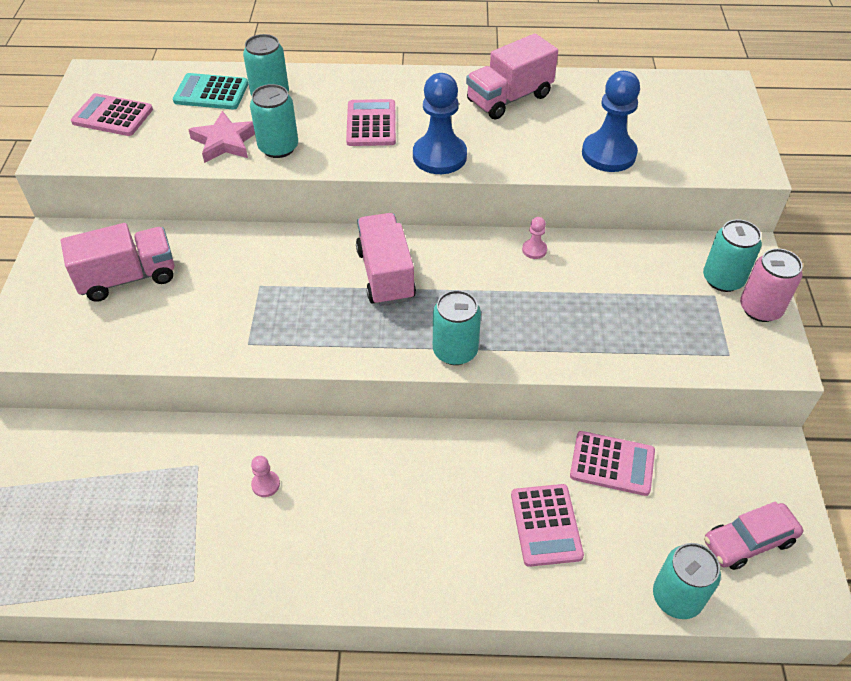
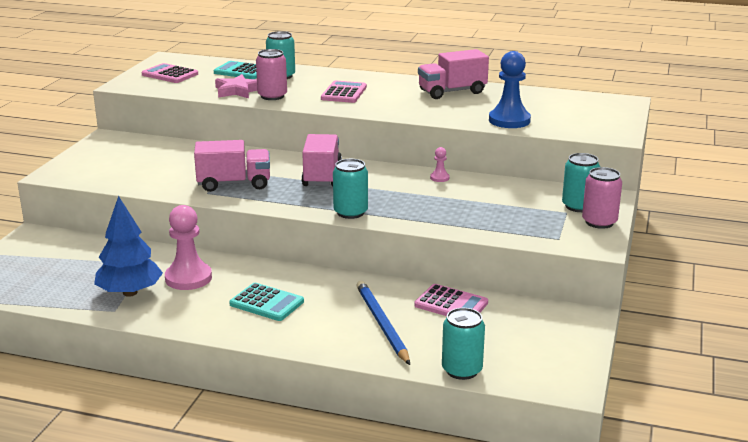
camera: 15 degrees right, 25 degrees down
(128, 278) = (143, 158): pink truck -> pink truck (234, 184)
(199, 535) = (130, 292): none -> blue tree
(265, 484) = (188, 278): pink pawn -> pink pawn, size x2.20
(278, 147) = (272, 96): turquoise can -> pink can
(387, 515) = (267, 303): none -> turquoise calculator
(439, 156) = (383, 110): blue pawn -> none
(546, 525) = (381, 324): pink calculator -> blue pencil
(749, 541) = (537, 354): pink car -> none

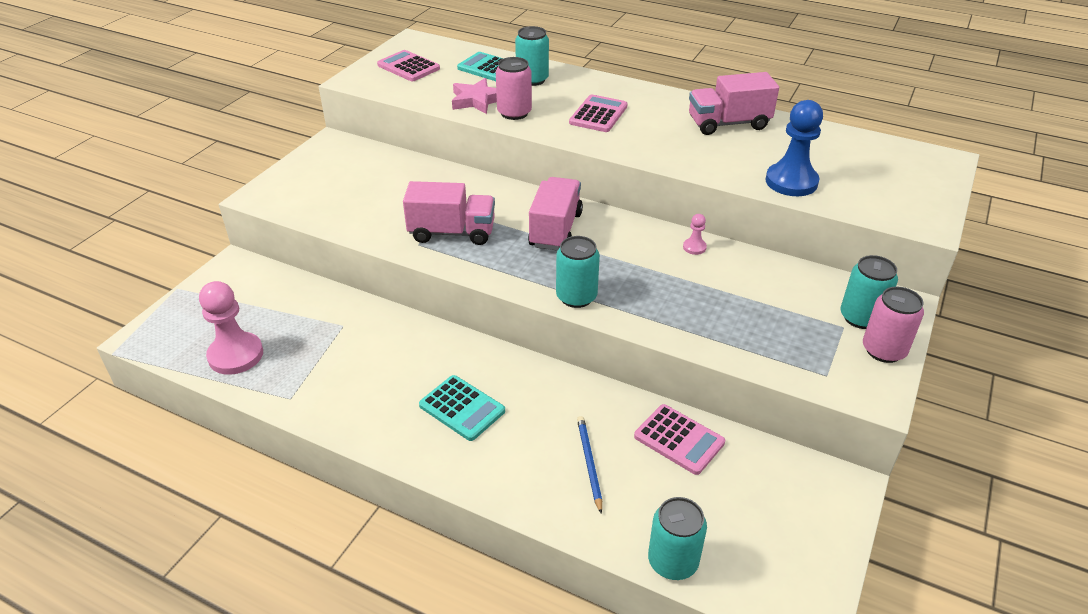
camera: 10 degrees right, 15 degrees up
(130, 292) = (314, 371): blue tree -> none
(188, 278) = (383, 355): pink pawn -> pink pawn (236, 355)
(381, 324) = (589, 463): blue pencil -> blue pencil, size x0.63

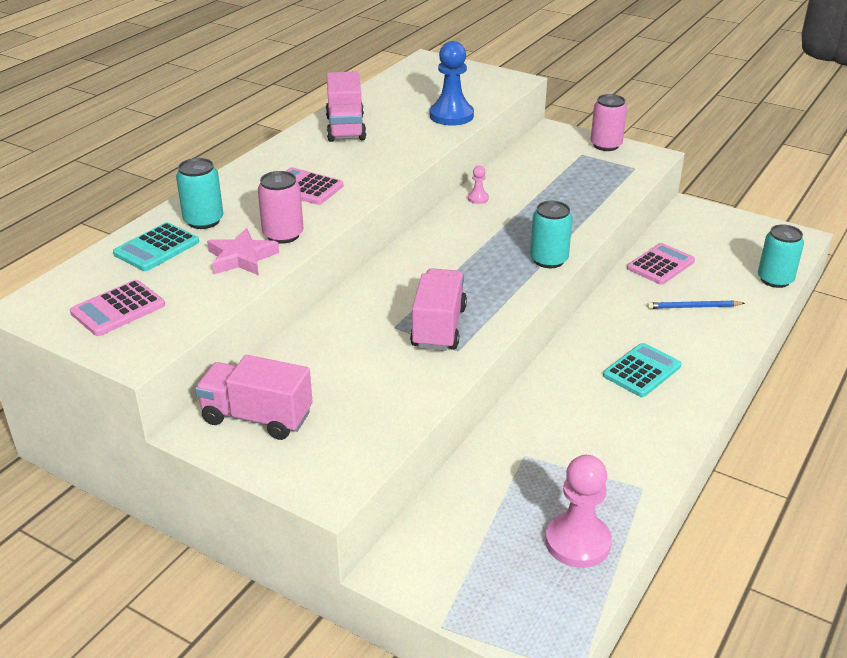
camera: 85 degrees left, 5 degrees down
(555, 230) = (442, 265): pink truck -> pink truck (257, 417)
(860, 317) = (570, 147): turquoise can -> none

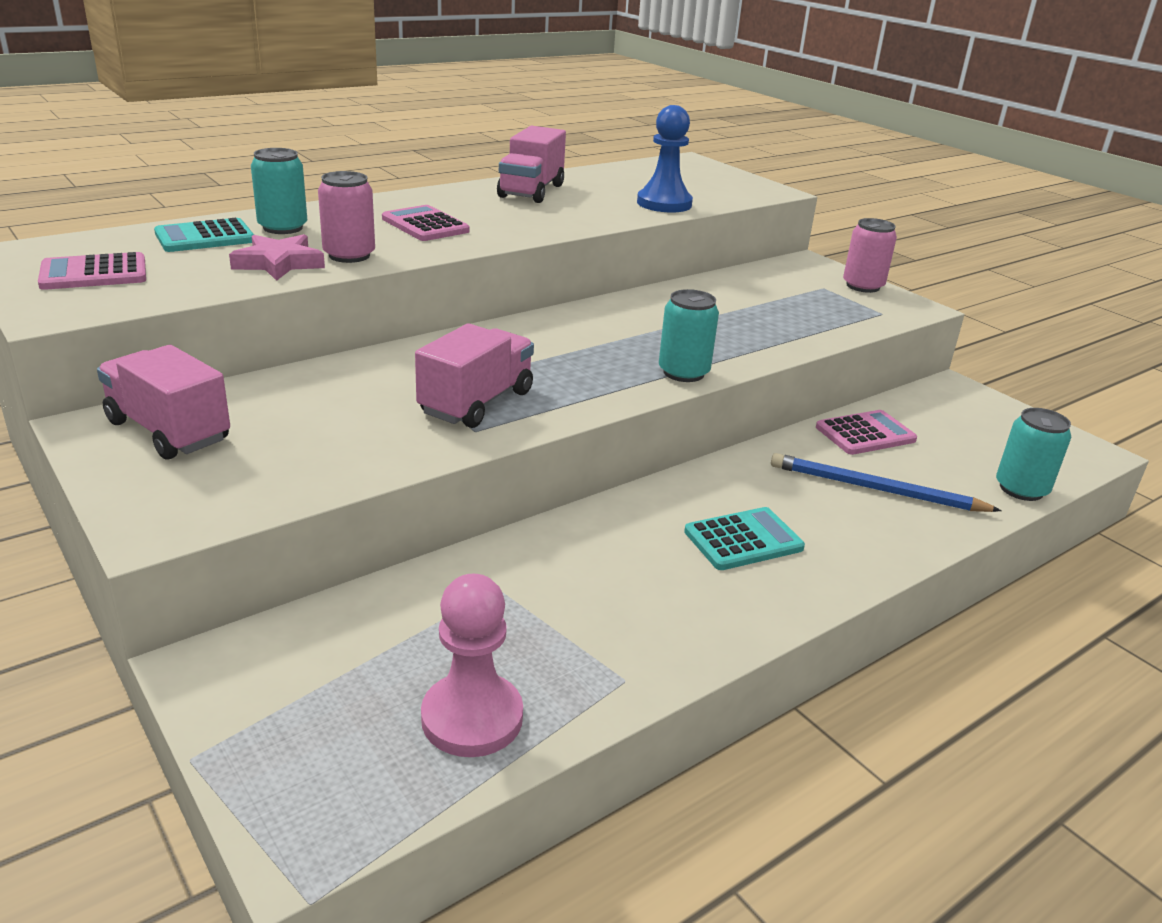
camera: 20 degrees right, 5 degrees down
(478, 198) = (653, 299): pink pawn -> none
(693, 307) = (875, 489): blue pencil -> blue pencil, size x1.59

